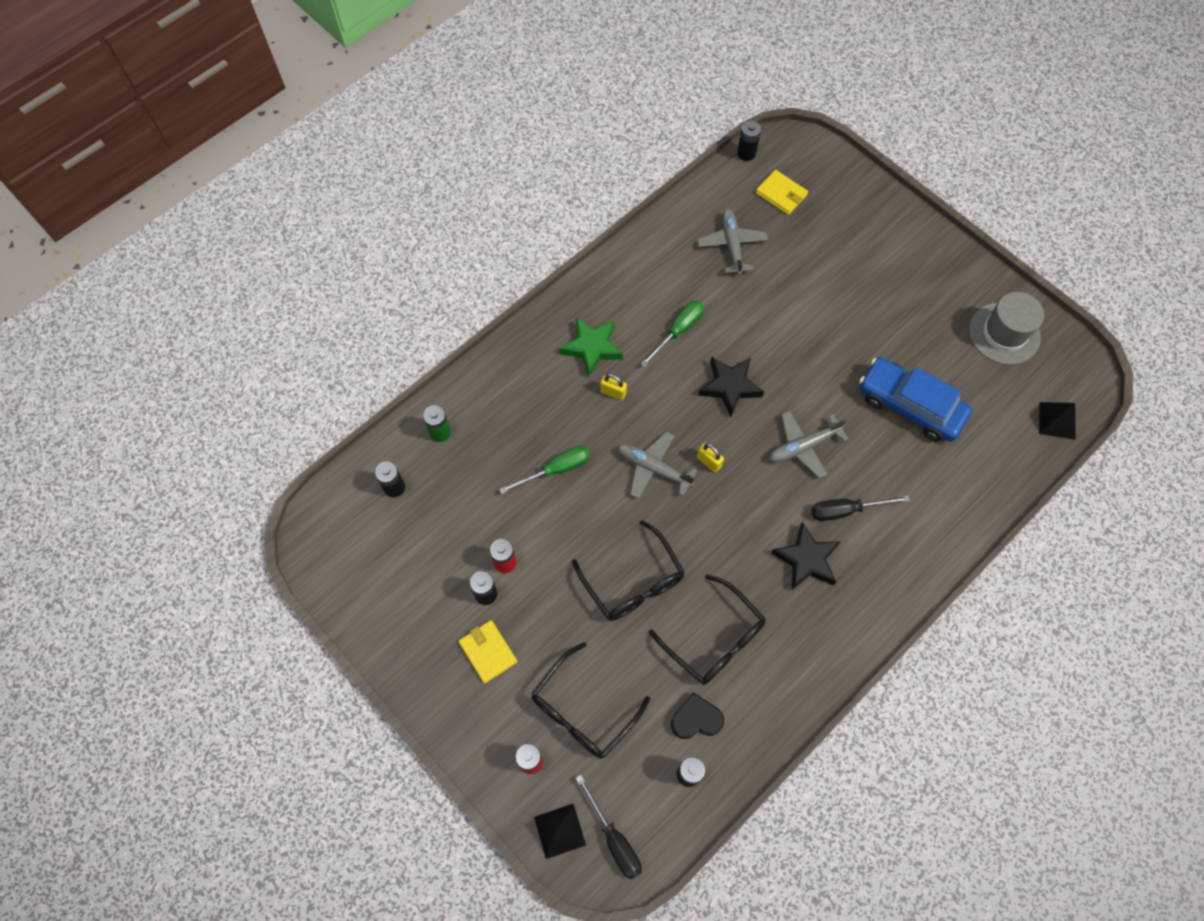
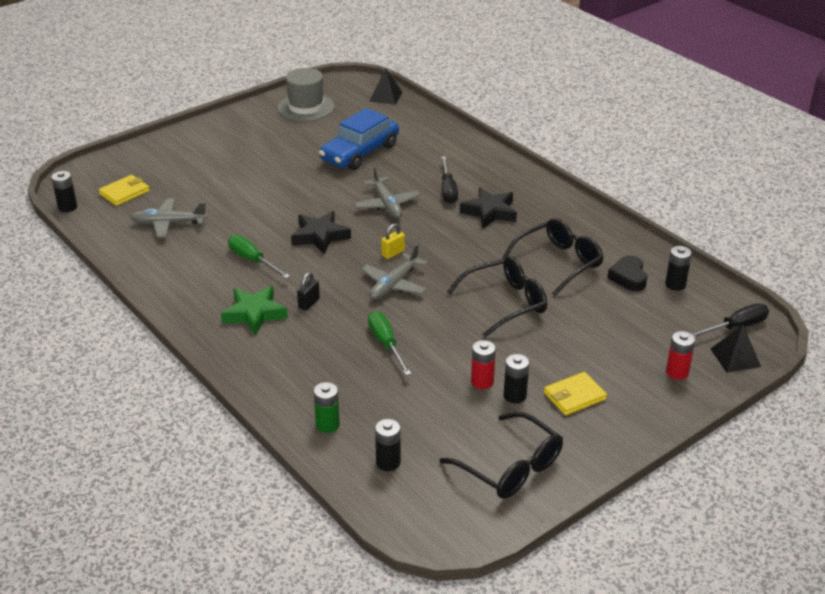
camera: 85 degrees left, 30 degrees down
(583, 709) = (626, 338): black glasses -> black glasses (509, 467)
(613, 392) = (309, 303): yellow padlock -> black padlock

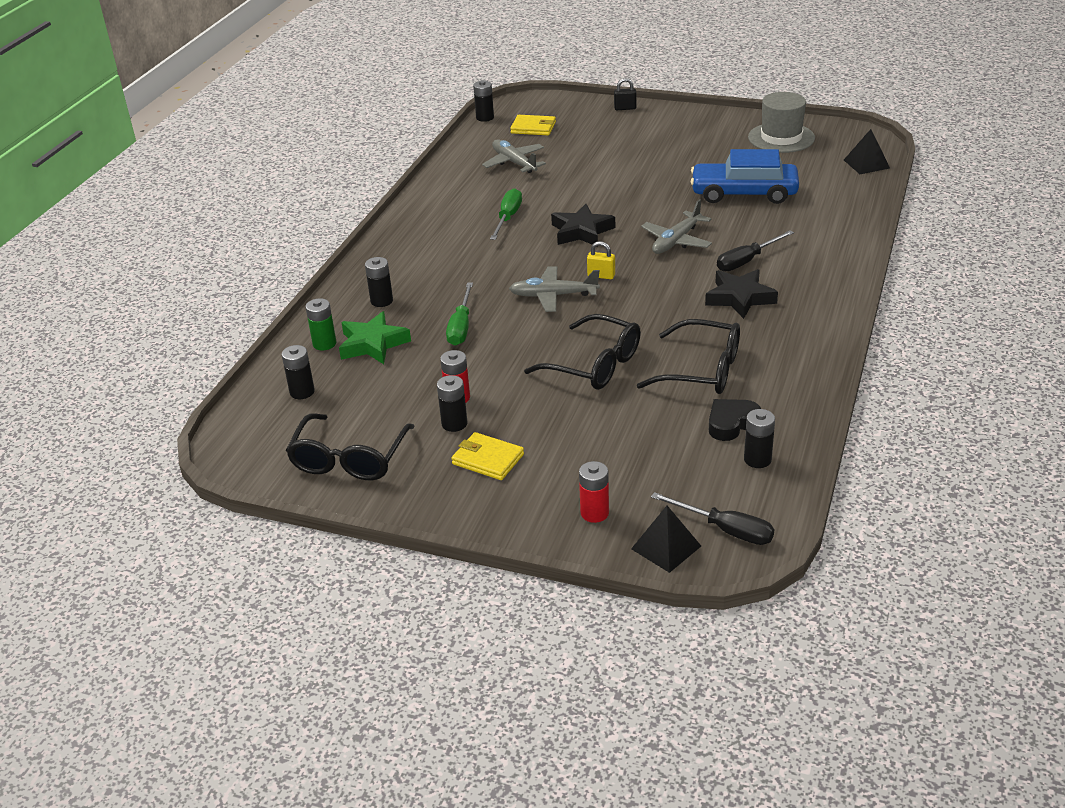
camera: 60 degrees right, 0 degrees up
(254, 314) = (435, 250): green star -> green star (373, 344)
(298, 370) = (381, 301): none -> black battery
(309, 303) = (477, 267): black padlock -> black padlock (625, 108)
(386, 344) = (461, 327): green screwdriver -> green screwdriver turned 150 degrees clockwise

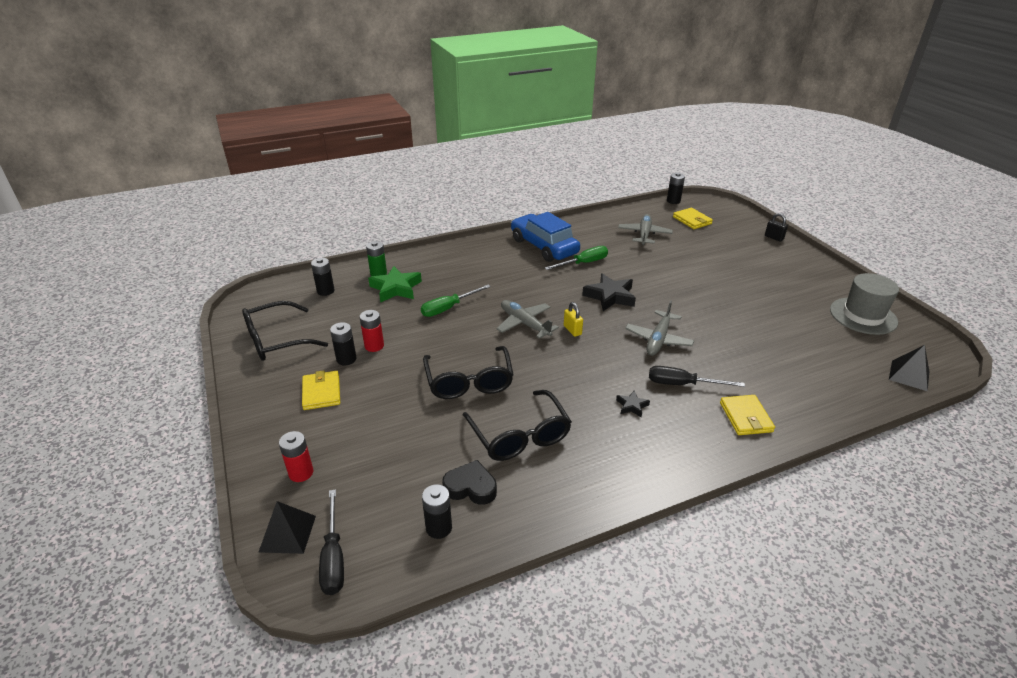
camera: 45 degrees right, 0 degrees up
(381, 301) = (441, 269): black battery -> none
(676, 241) = (658, 339): grey plane -> grey plane turned 60 degrees counterclockwise
(740, 298) = (632, 406): black star -> black star, size x0.50
(744, 193) = (763, 337): blue car -> blue car (544, 246)
(819, 255) = (745, 417): none -> yellow wallet

